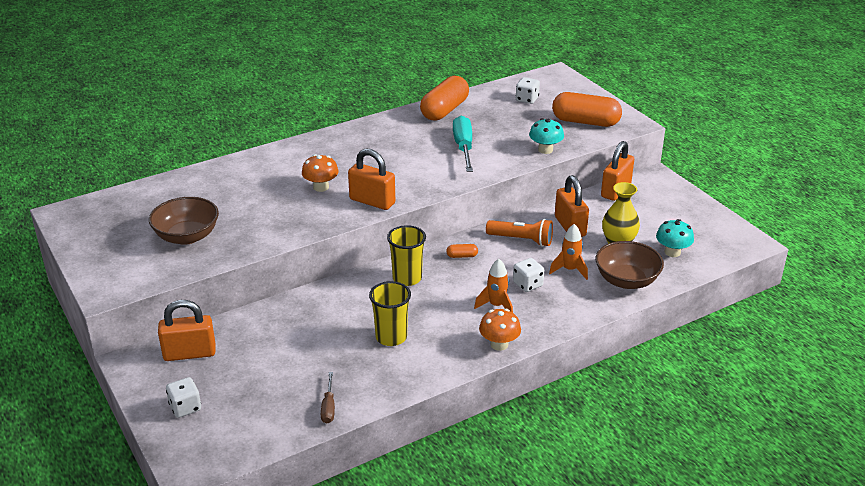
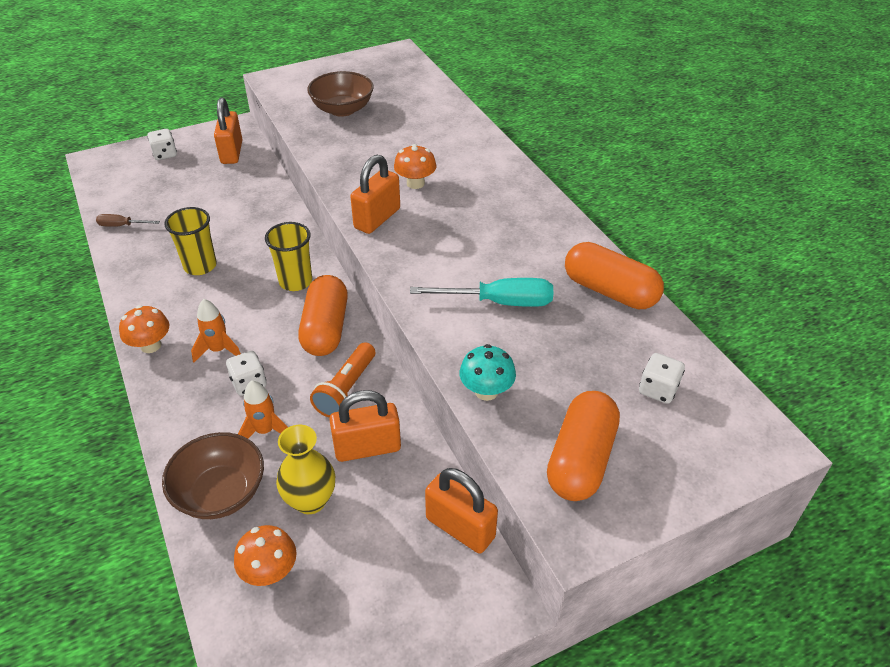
camera: 95 degrees right, 10 degrees up
(462, 256) = (325, 329): orange capsule -> orange capsule, size x2.46
(672, 252) = (270, 571): turquoise mushroom -> orange mushroom

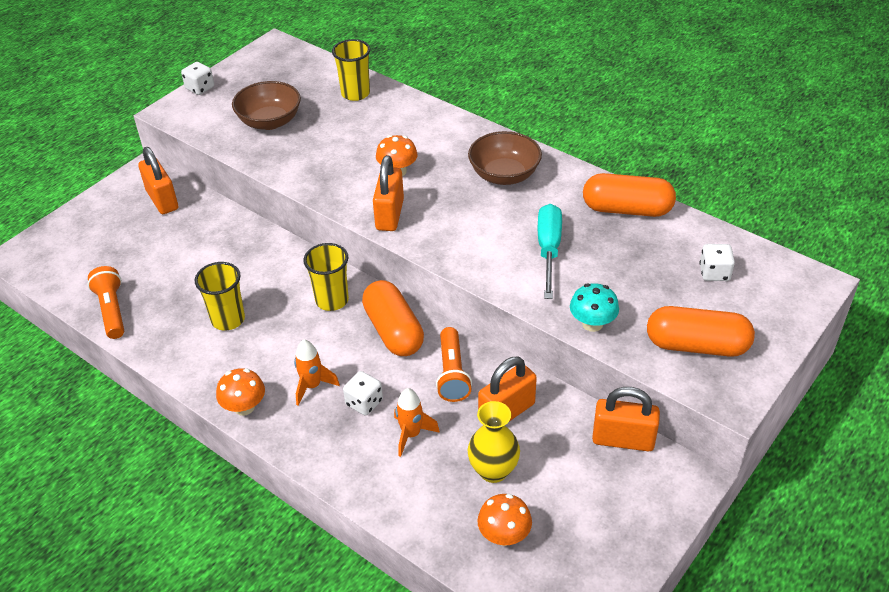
camera: 25 degrees left, 0 degrees up
(122, 226) = (112, 310): brown screwdriver -> orange flashlight
(165, 154) = (91, 224): white dice -> white dice (200, 88)
(220, 493) = (415, 497): brown bowl -> brown bowl (504, 175)
(433, 108) = (355, 93): none -> yellow cup
(499, 302) = (548, 250): turquoise screwdriver -> turquoise screwdriver turned 60 degrees counterclockwise
(580, 459) = (696, 345): orange capsule -> orange capsule turned 75 degrees counterclockwise

